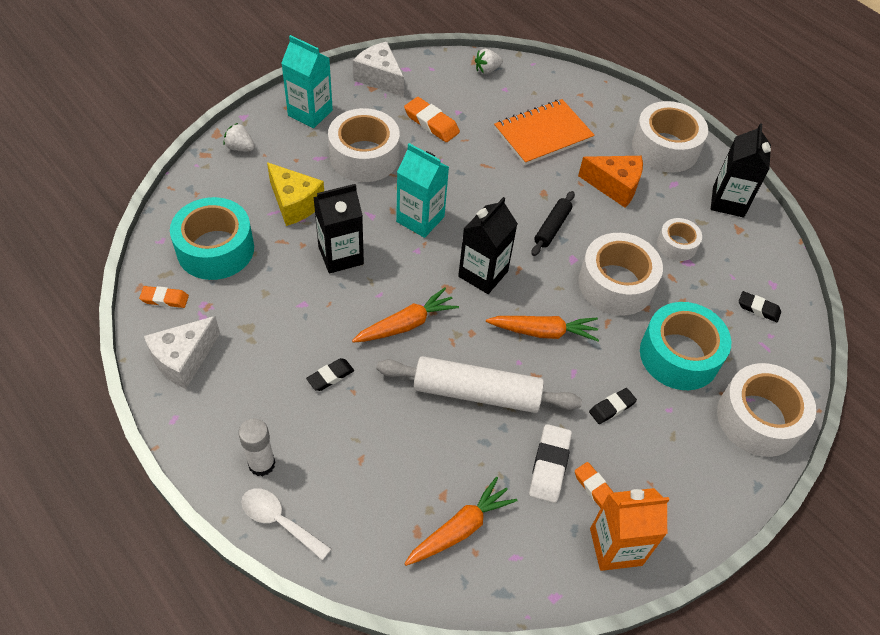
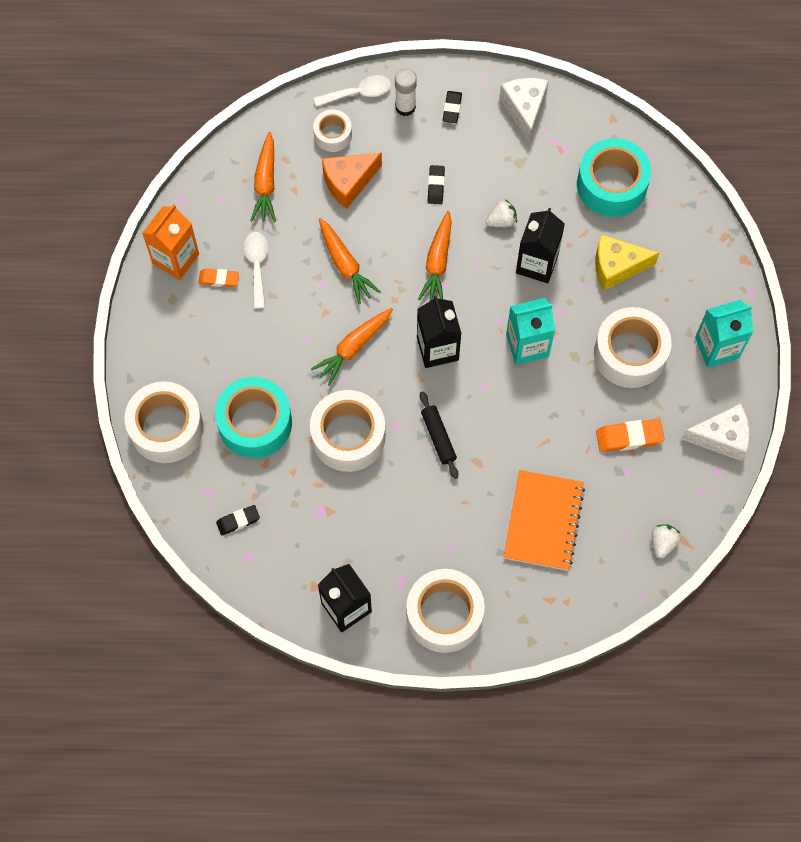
camera: 135 degrees right, 15 degrees up
(165, 299) = (588, 127): orange eraser -> none
(240, 147) = (713, 267): white strawberry -> white strawberry (501, 220)
(476, 393) = (345, 264): white rolling pin -> orange carrot
(549, 465) = (257, 266): white eraser -> white spoon
(612, 407) = (259, 340): black eraser -> black eraser (452, 108)
(614, 186) = (438, 527): orange cheese -> orange cheese (348, 182)
(676, 245) = (342, 518): white tape -> white tape (333, 135)

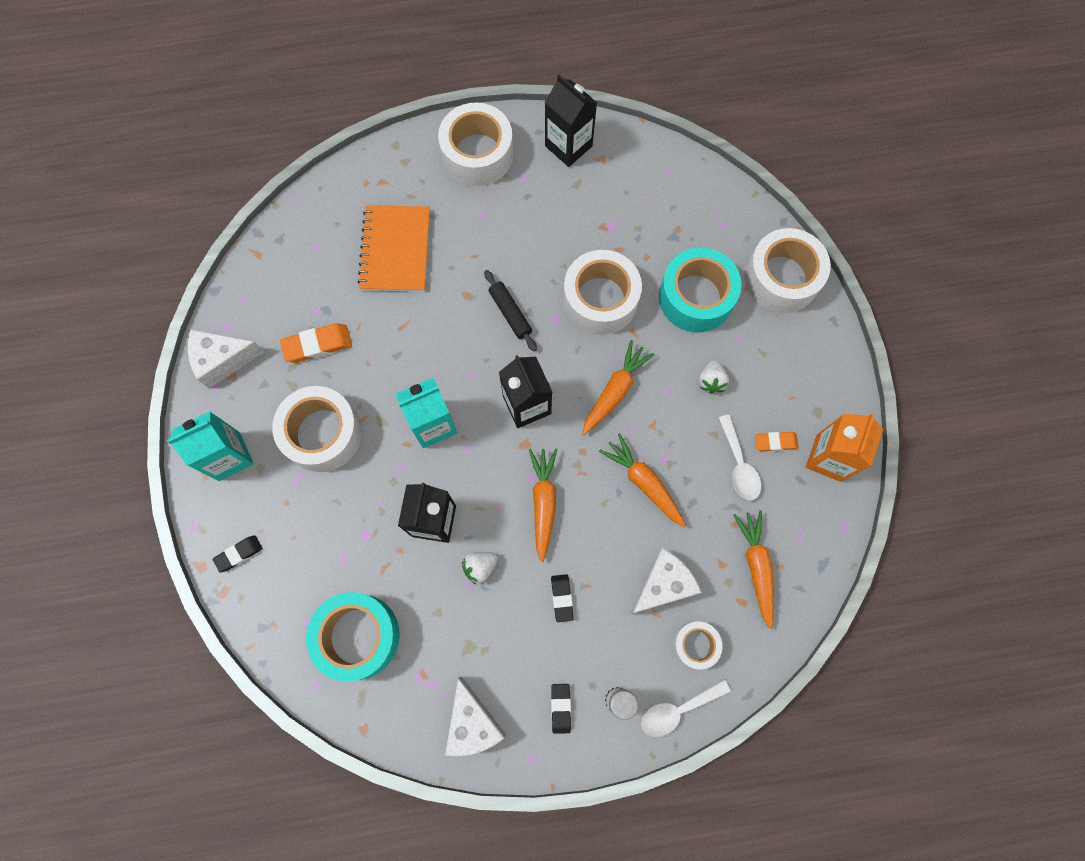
camera: 170 degrees right, 5 degrees up
(238, 521) = (687, 204): black eraser -> black eraser (239, 554)
(348, 182) = (662, 584): orange cheese -> white cheese
(616, 267) = (344, 532): yellow cheese -> none
(663, 543) = (278, 249): white strawberry -> white strawberry (711, 381)

